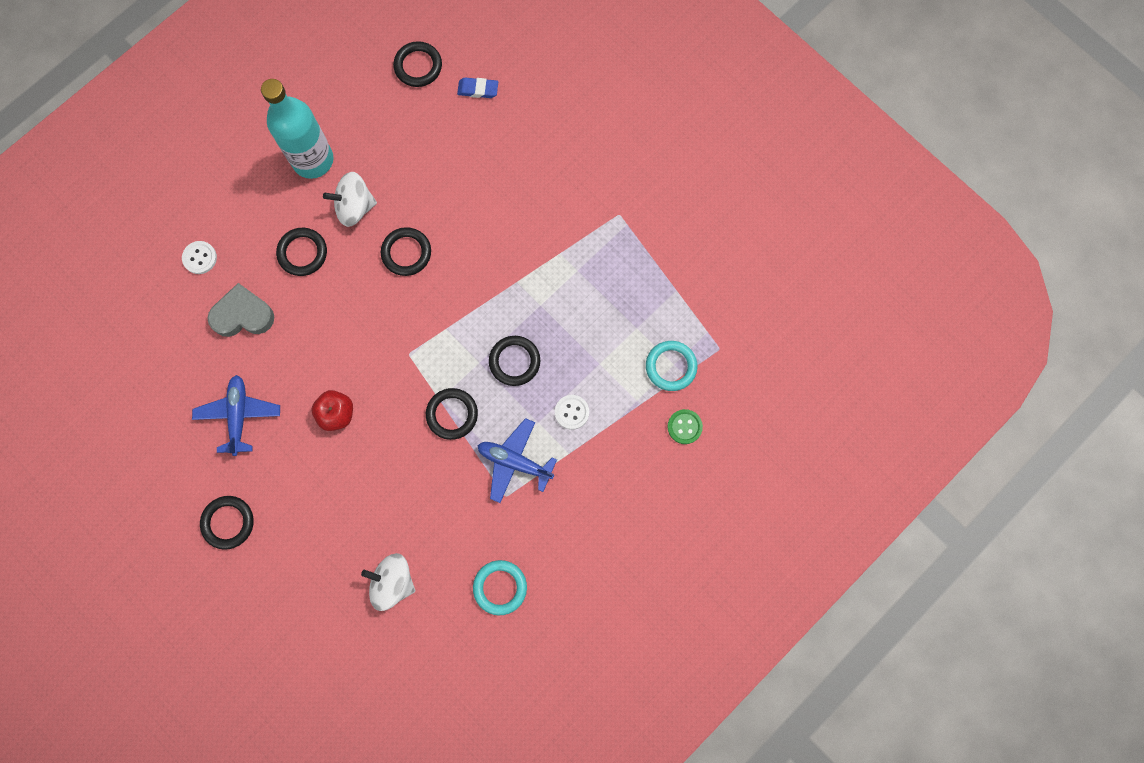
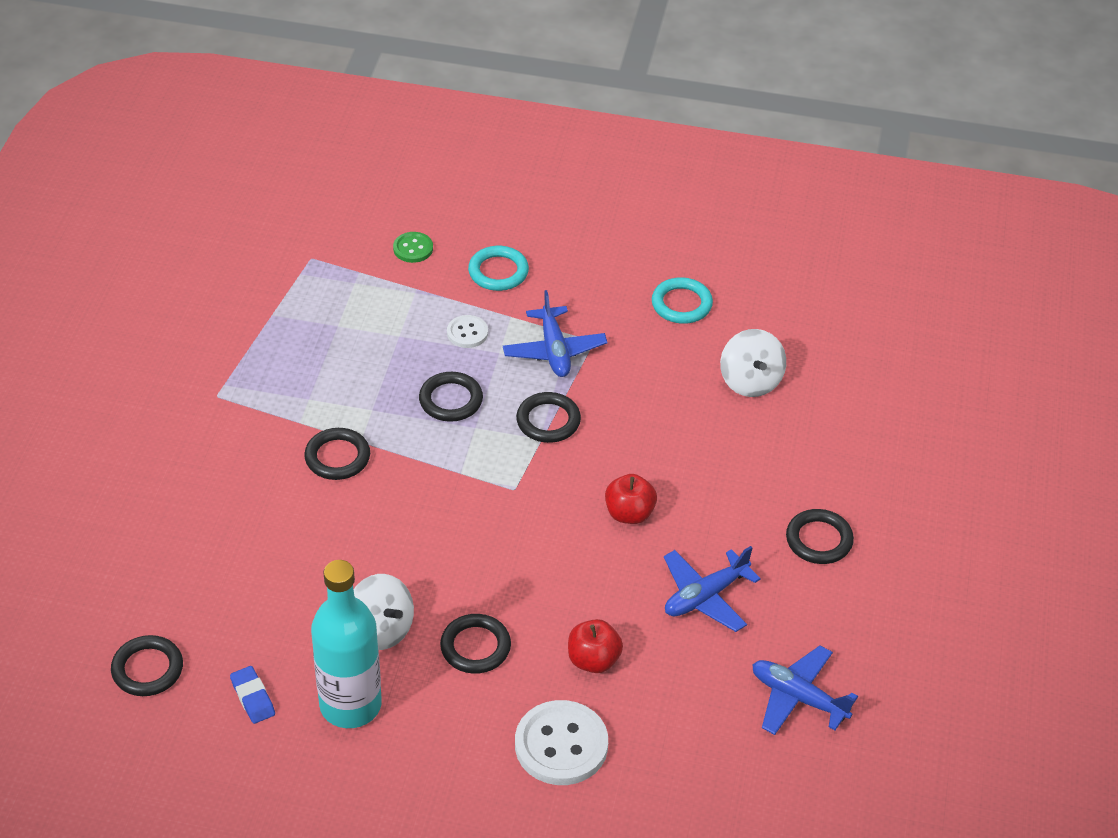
camera: 125 degrees left, 30 degrees down
(127, 417) = (798, 697): none -> blue plane
(200, 258) = (561, 745): white button -> white button, size x1.92
(243, 315) = (593, 660): grey heart -> red apple
(406, 253) = (400, 551): black ring -> black ring (337, 457)
(478, 89) = (141, 593): blue eraser -> blue eraser (253, 697)
(671, 366) = (359, 283): turquoise ring -> turquoise ring (498, 272)

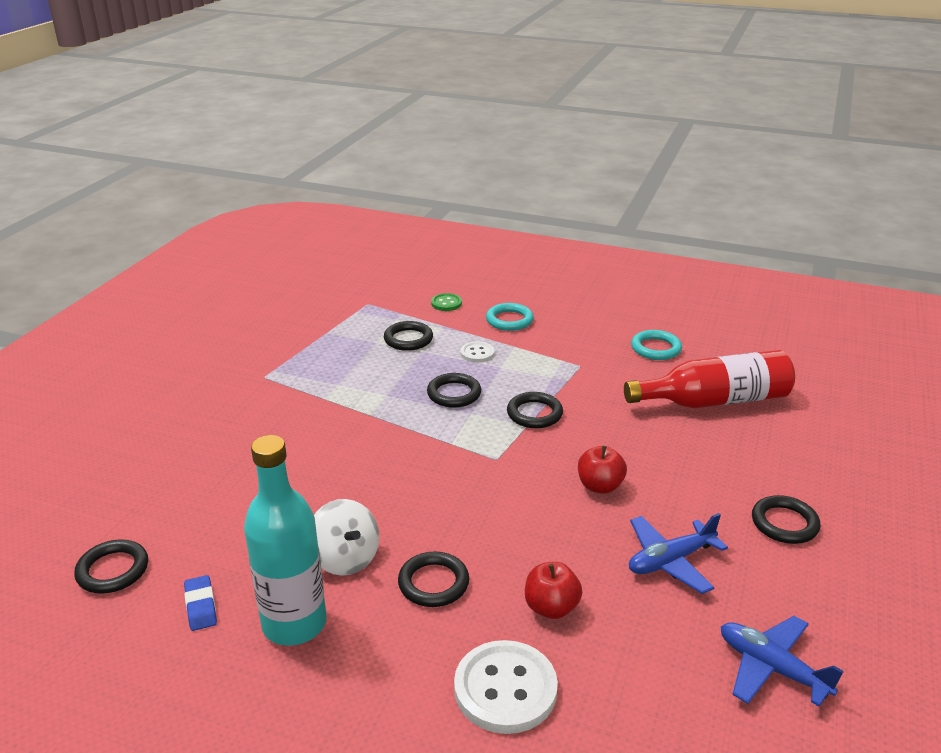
camera: 10 degrees right, 15 degrees down
(337, 457) = (348, 424): black ring -> black ring (408, 339)
(554, 350) = (546, 369): blue plane -> none
(750, 381) = (714, 401): white spinning top -> red bottle

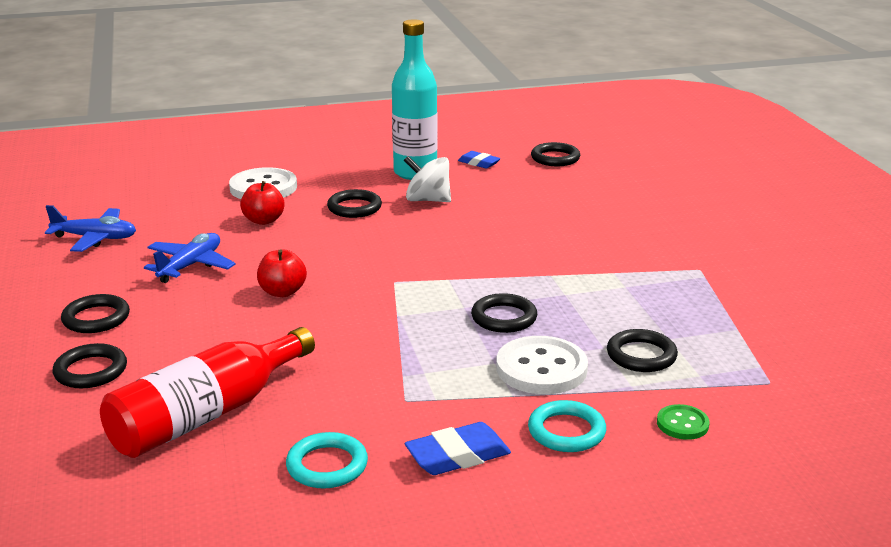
camera: 145 degrees right, 5 degrees down
(477, 353) = (541, 368): white button -> white button, size x1.92
(534, 414) = (401, 328): black ring -> black ring (91, 371)
(580, 329) = (457, 456): none -> blue eraser

